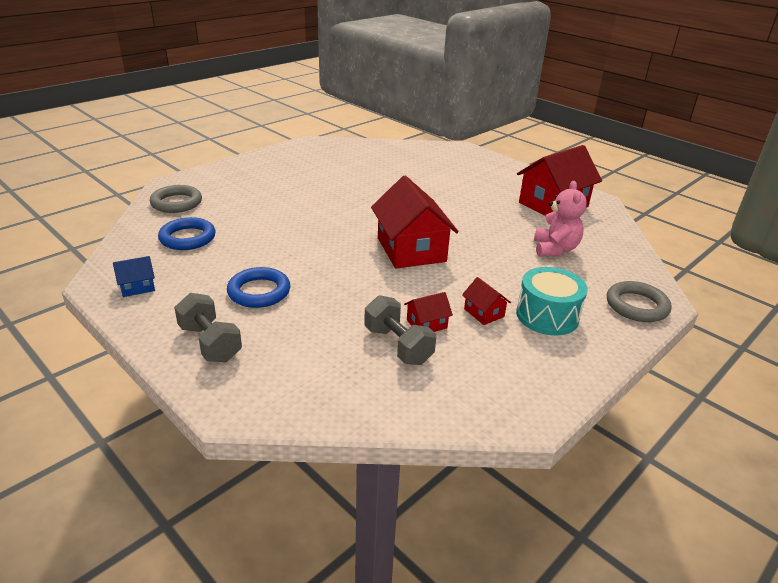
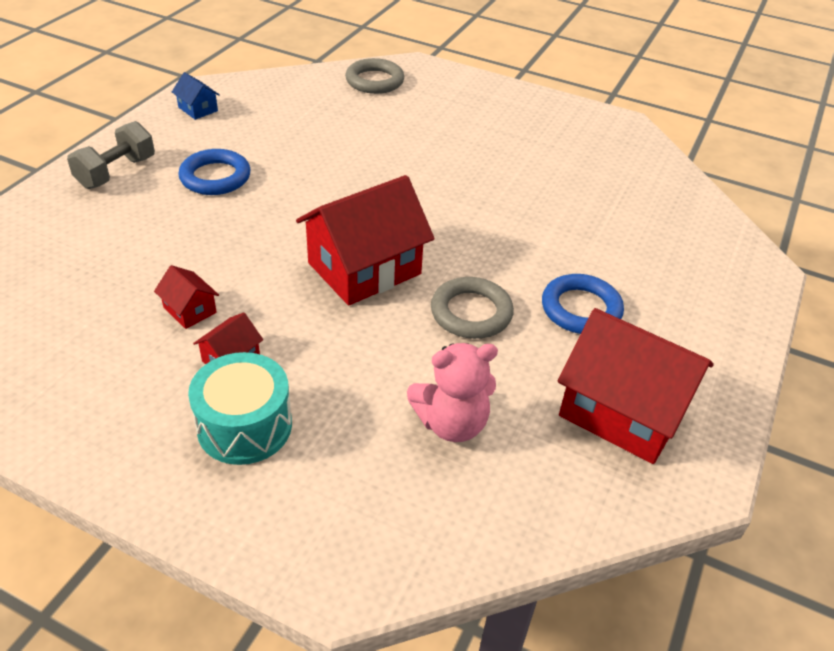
camera: 70 degrees right, 10 degrees up
(187, 238) = (303, 108): blue ring -> blue ring (581, 309)
(398, 345) = (140, 294): grey dumbbell -> none
(636, 306) = (312, 543): grey ring -> grey ring (471, 313)

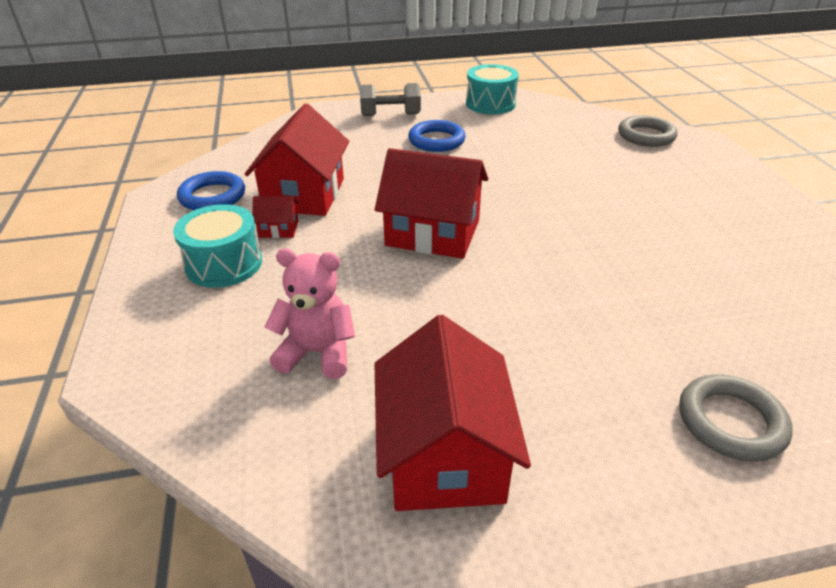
camera: 55 degrees right, 5 degrees down
(190, 310) = (304, 194): red house -> red house, size x2.27
(198, 109) = (490, 104): blue house -> turquoise drum
(451, 423) = (317, 353): pink teddy bear -> pink teddy bear turned 150 degrees clockwise
(471, 313) = (454, 303): grey ring -> grey ring (730, 422)
(581, 309) = (546, 363): blue ring -> blue ring (212, 196)

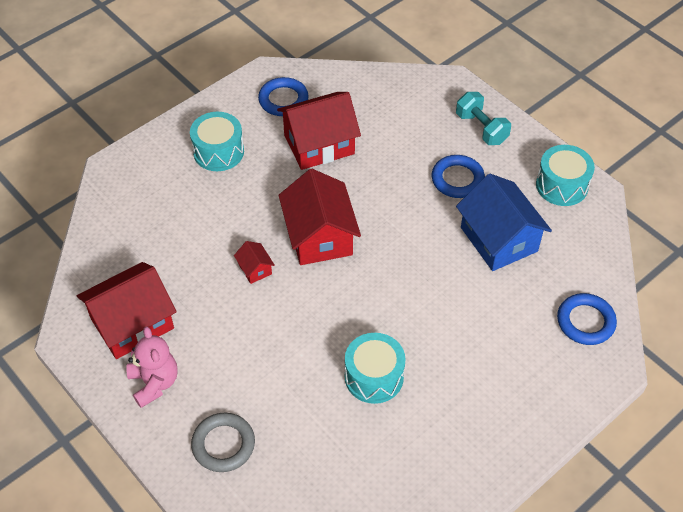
camera: 60 degrees right, 15 degrees up
(278, 229) = (270, 155): red house -> red house (255, 269)
(317, 353) = (171, 237): pink teddy bear -> pink teddy bear (154, 383)
(390, 115) = (481, 128): grey dumbbell -> turquoise dumbbell
(525, 143) = (499, 239): none -> blue house
(646, 136) = (585, 322): grey ring -> blue ring
(660, 259) = (374, 377): none -> turquoise drum

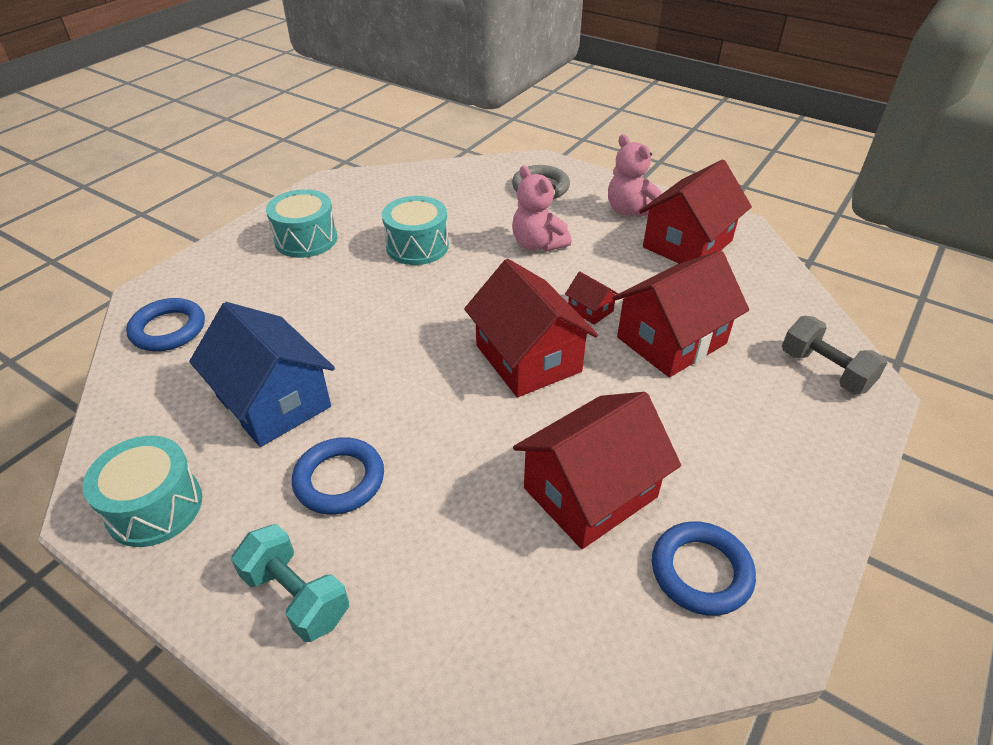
camera: 165 degrees right, 10 degrees down
(128, 184) = (825, 371): none -> grey dumbbell
(212, 229) = (671, 340): none -> red house
(218, 152) = (741, 444): turquoise drum -> turquoise drum (306, 239)
(264, 354) = (537, 244): none -> pink teddy bear

